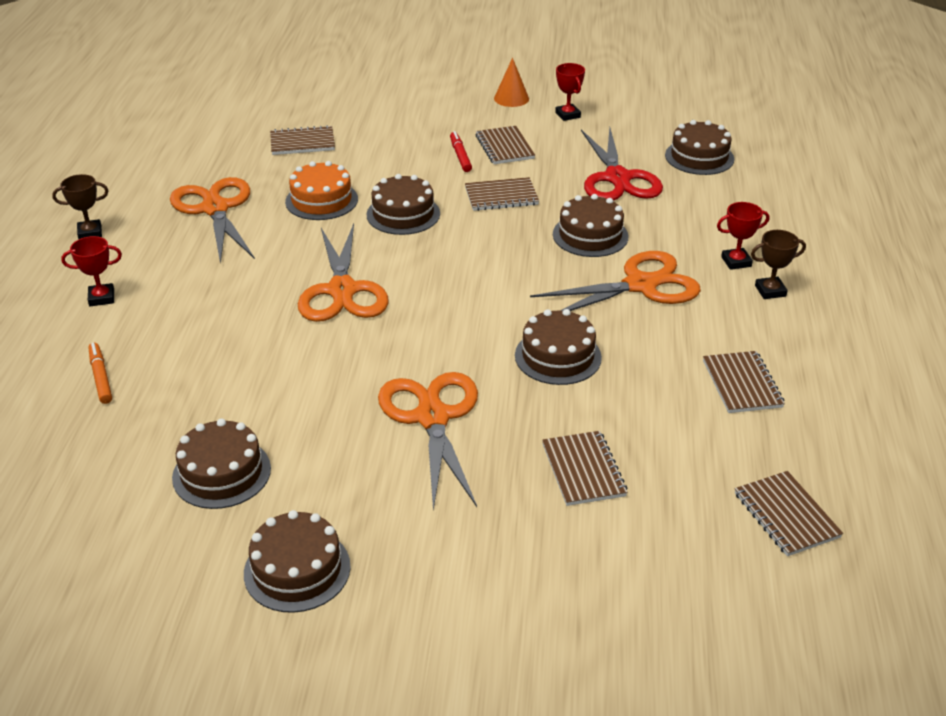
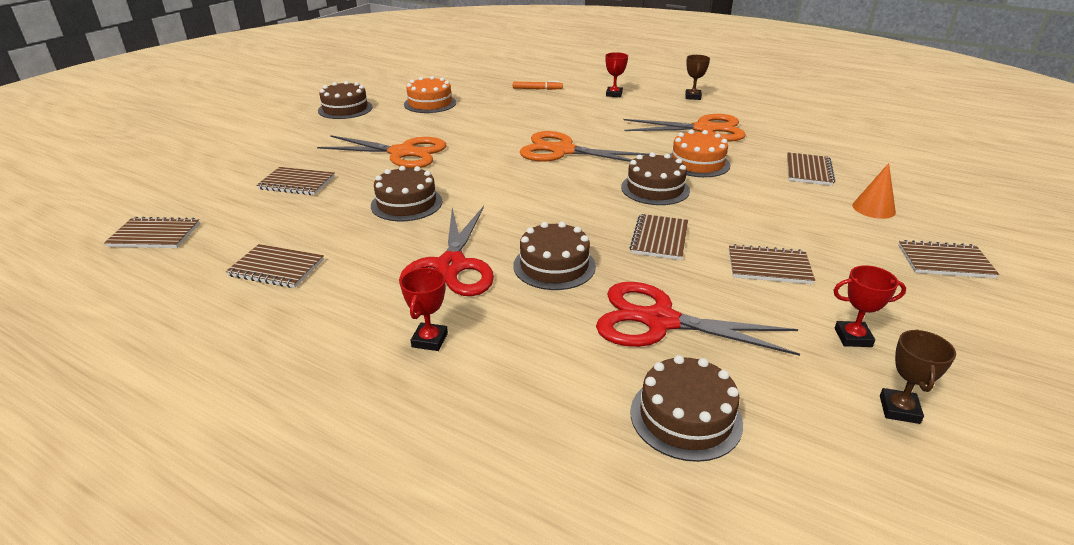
camera: 115 degrees right, 5 degrees down
(221, 473) = (430, 103): brown cake -> orange cake
(438, 88) = (945, 262): none -> brown notebook
(460, 156) = (756, 237): red marker -> none
(511, 98) = (911, 306): orange cone -> orange cone (873, 208)
(640, 285) = (451, 266): orange scissors -> red scissors
(770, 291) = (361, 341): brown trophy -> brown trophy (899, 409)

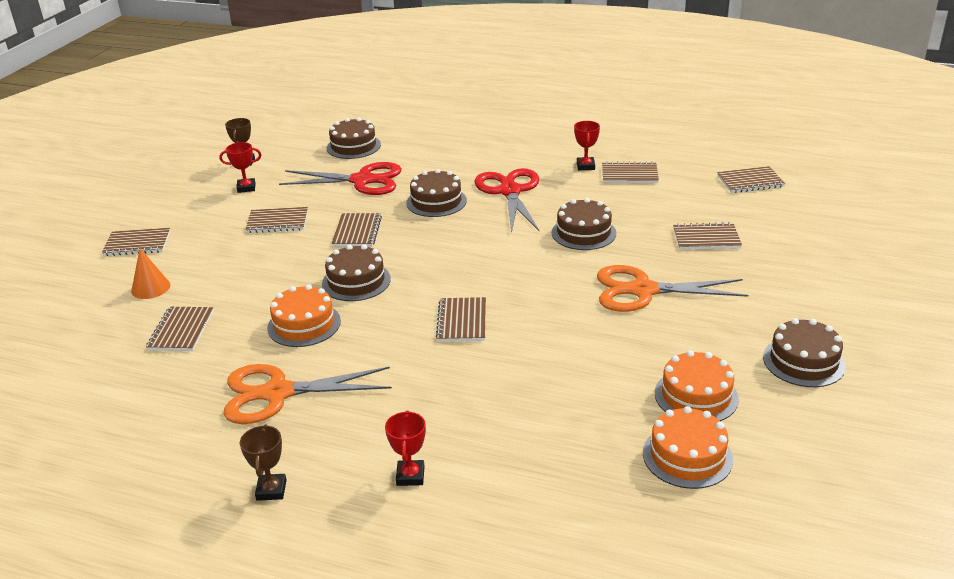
camera: 170 degrees right, 0 degrees up
(429, 340) = (496, 155): red trophy -> red trophy (585, 166)
(460, 87) = (687, 456): none -> orange cake
(537, 89) = (549, 472): orange marker -> none
(562, 151) = (462, 321): orange scissors -> brown notebook

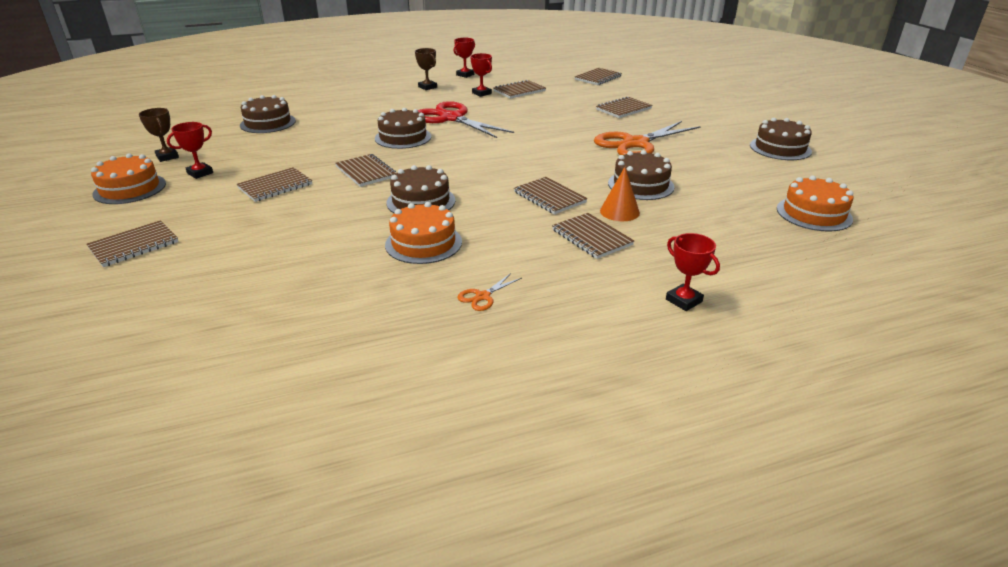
camera: 40 degrees left, 0 degrees up
(150, 288) = (210, 272): orange cone -> orange cone (619, 211)
(181, 330) = (304, 291): brown notebook -> brown notebook (591, 237)
(271, 490) = (599, 364): brown trophy -> brown trophy (427, 87)
(277, 393) = (482, 296): orange scissors -> orange scissors, size x0.40
(362, 180) = (314, 141): red scissors -> none
(583, 233) = (544, 126): brown cake -> brown cake (640, 185)
(606, 133) = (465, 75): none -> red trophy
(696, 396) = (761, 183): orange cake -> orange cake (130, 189)

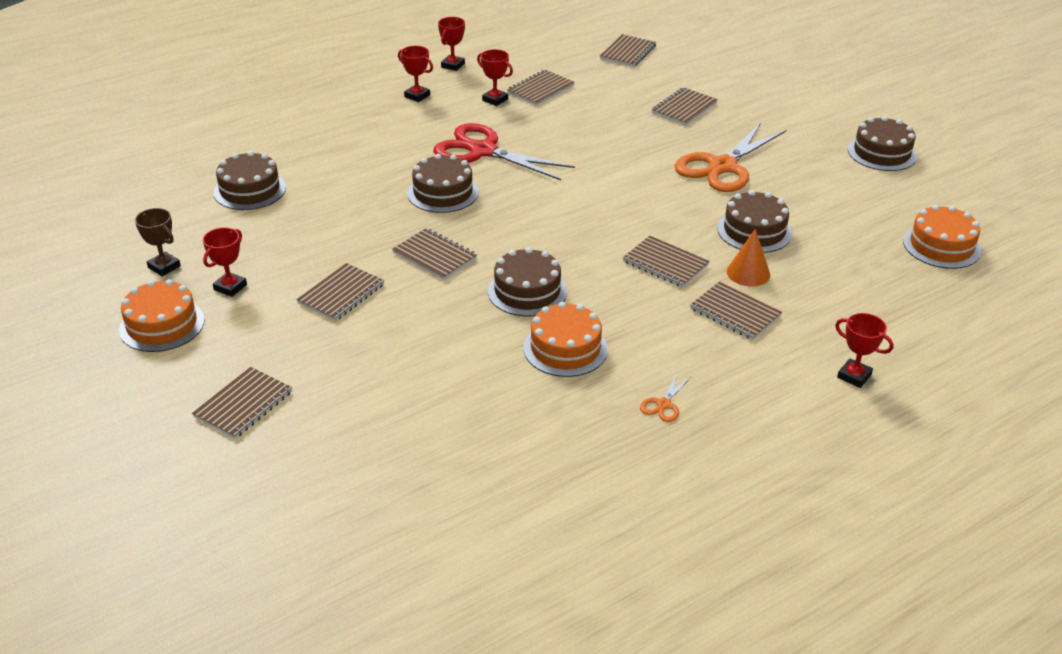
camera: 15 degrees left, 5 degrees up
(427, 87) = (417, 96): brown trophy -> red trophy

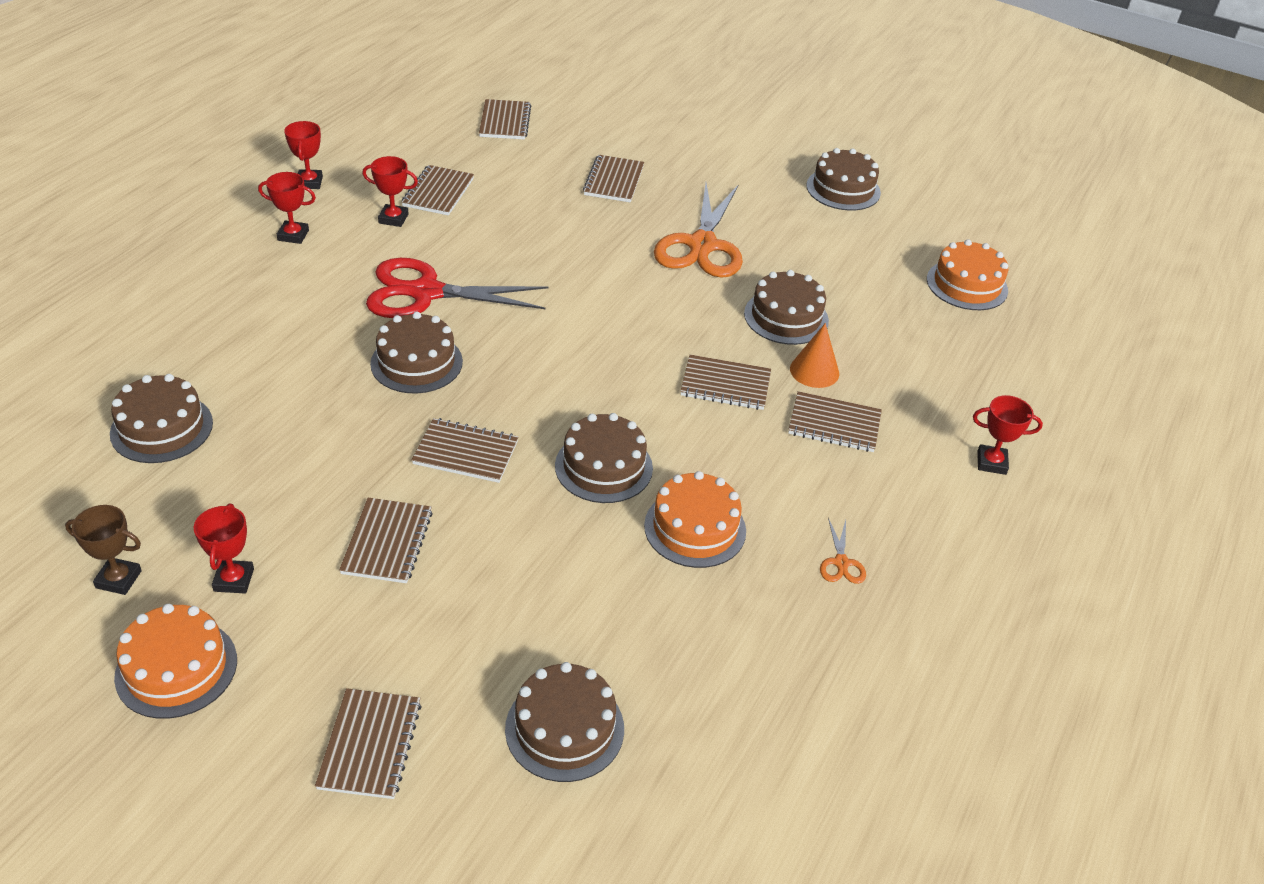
camera: 30 degrees left, 5 degrees up
(374, 438) = (564, 728): none -> brown cake

